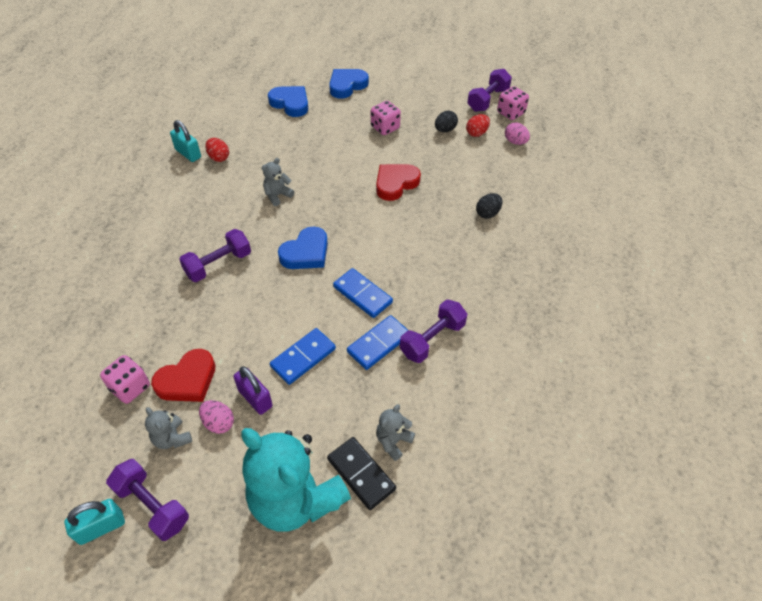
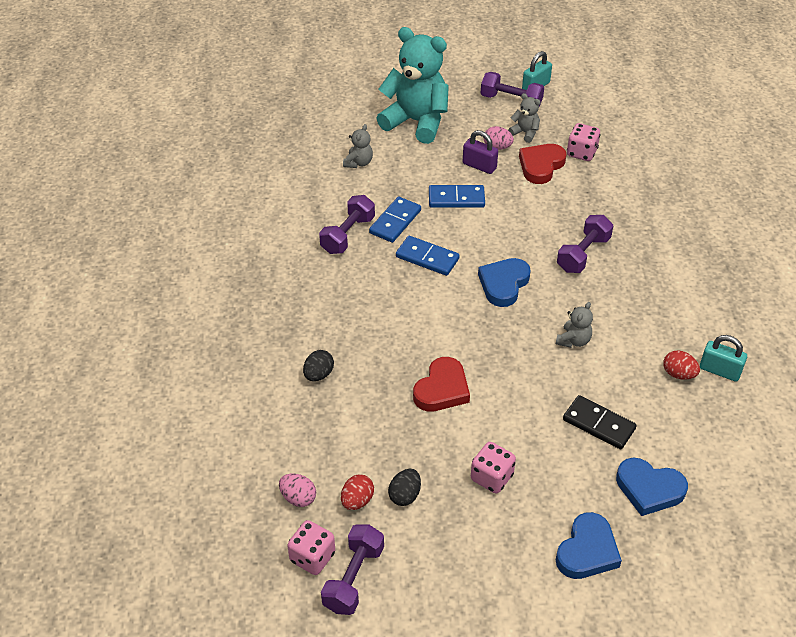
camera: 165 degrees right, 5 degrees down
(303, 357) = (456, 199): blue domino -> blue domino turned 60 degrees clockwise
(361, 474) = (376, 141): black domino -> black domino (599, 424)

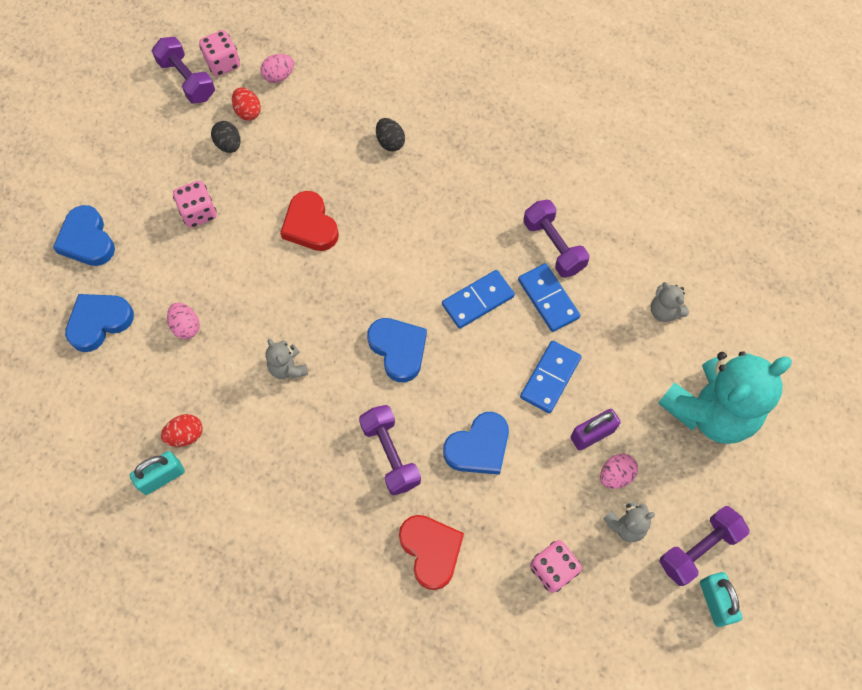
camera: 120 degrees right, 20 degrees up
(537, 214) = (478, 447): none -> blue heart
(541, 166) = (555, 504): red heart -> red heart (431, 551)
(599, 424) = (186, 326): black domino -> pink egg

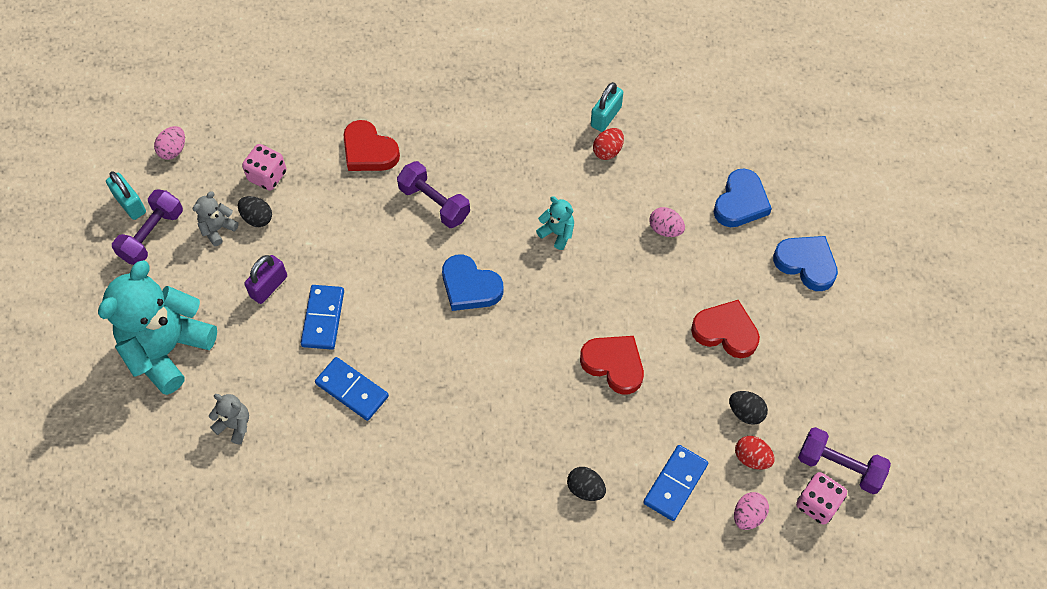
camera: 155 degrees right, 5 degrees down
(199, 213) = (725, 331): pink dice -> red heart
(288, 367) = (557, 233): grey teddy bear -> turquoise teddy bear
(477, 300) = (418, 360): blue domino -> blue domino (675, 484)
(478, 447) = (363, 238): blue heart -> none
(553, 246) = (366, 446): purple dumbbell -> none
(580, 519) = (257, 218): none -> black egg
(615, 475) = (238, 262): pink egg -> pink egg (173, 150)

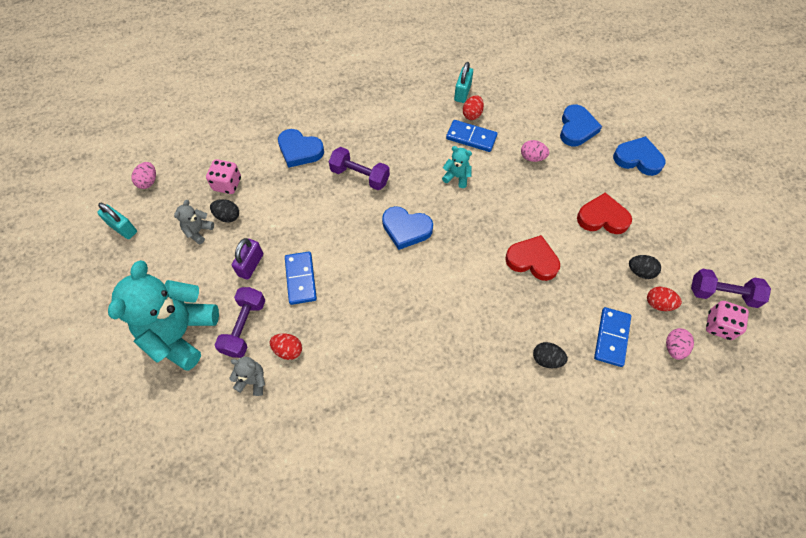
camera: 15 degrees left, 0 degrees up
(152, 235) = (146, 248): purple dumbbell -> purple dumbbell (244, 327)
(284, 400) = (288, 350): none -> red egg
(352, 390) = (340, 328): blue domino -> blue domino (471, 137)
(369, 151) = (300, 150): red heart -> blue heart

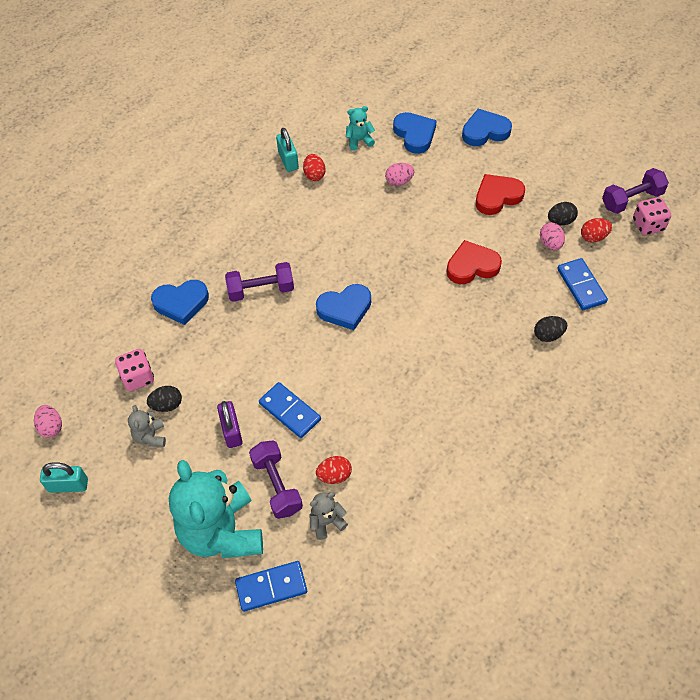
camera: 35 degrees left, 5 degrees down
(457, 177) = (349, 237): turquoise teddy bear -> turquoise teddy bear (359, 140)
(471, 137) = (331, 195): blue domino -> blue domino (271, 587)
(674, 348) = (630, 263): pink egg -> pink egg (550, 244)

